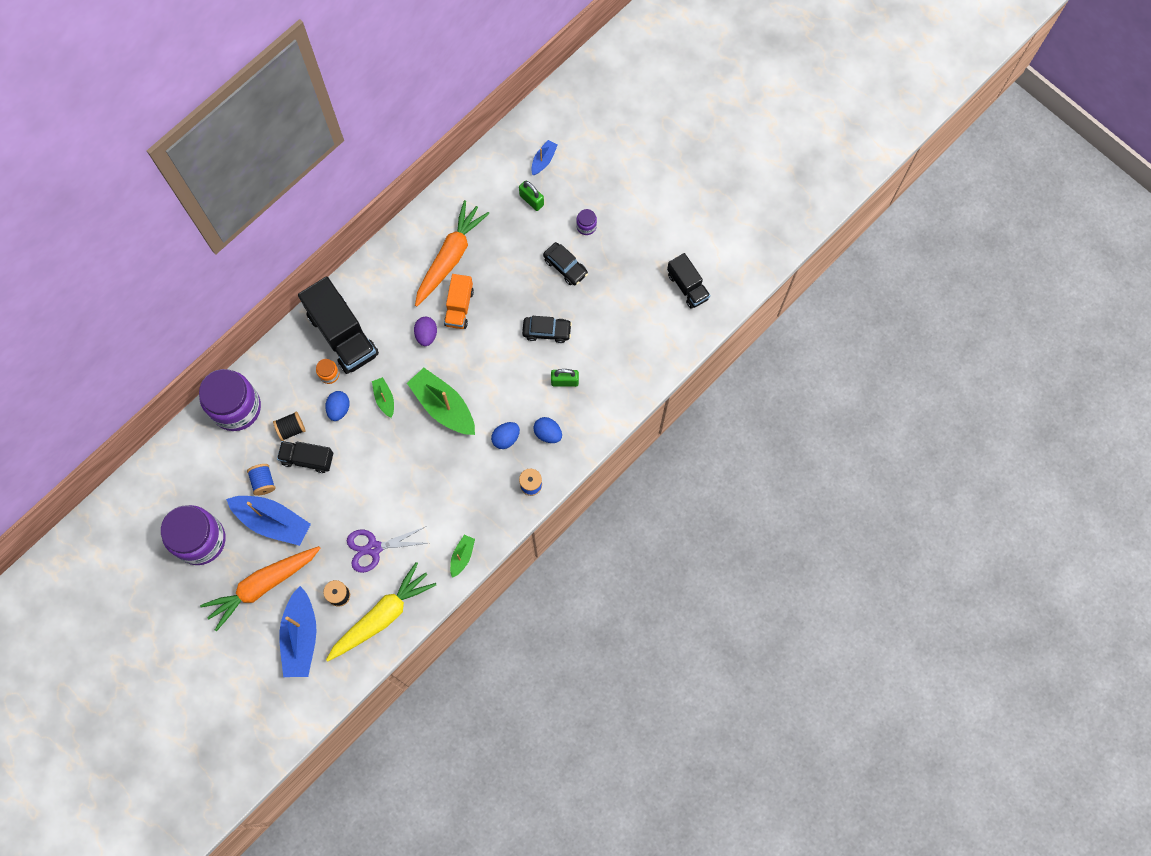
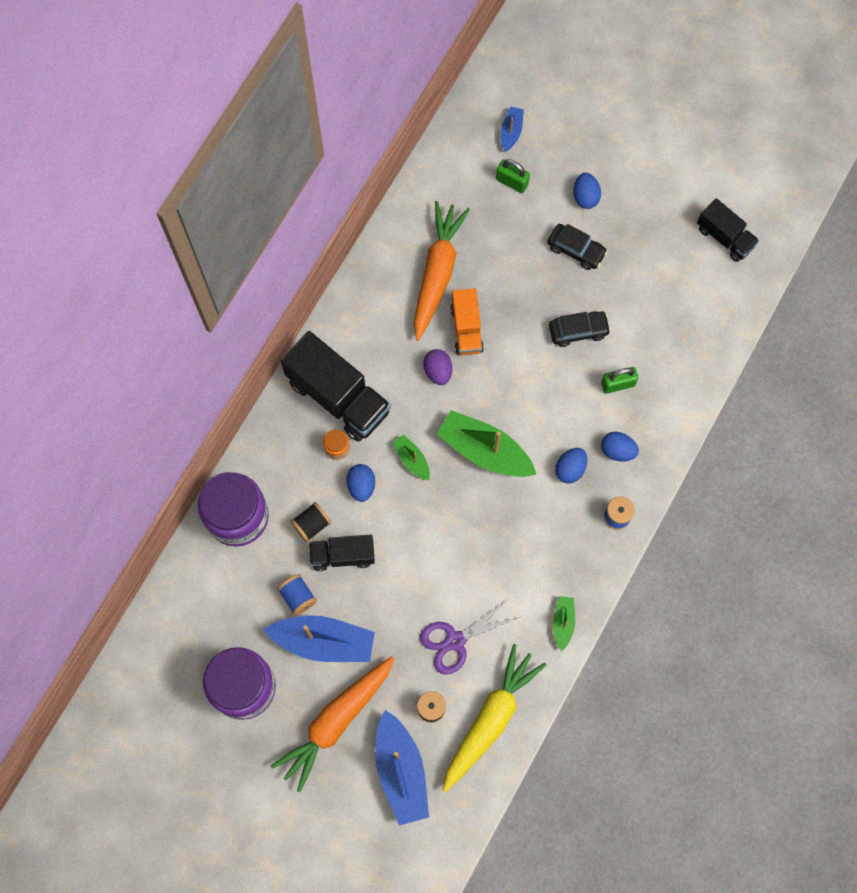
camera: 15 degrees left, 0 degrees up
(586, 226) = (585, 196): purple jar -> blue egg

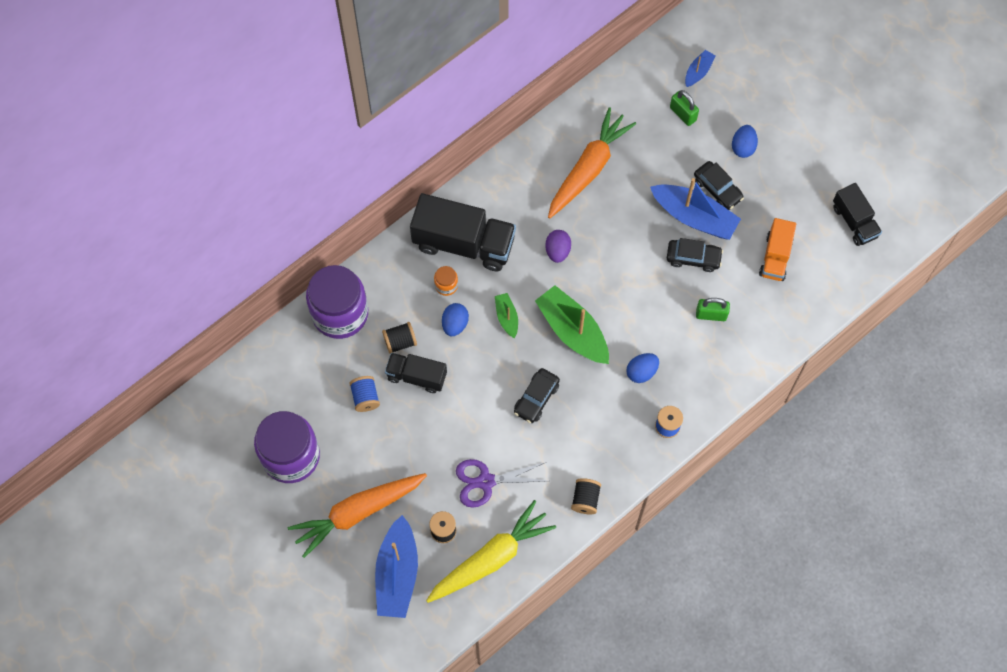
camera: 20 degrees right, 5 degrees down
(324, 641) = (373, 442): blue boat -> blue boat (694, 217)
(338, 396) = (463, 243): black truck -> black truck turned 45 degrees counterclockwise
(466, 328) = (596, 223): orange truck -> orange truck (775, 257)
(474, 535) = (536, 398): none -> black car
(563, 623) = (585, 499): green boat -> black spool
(617, 450) = (689, 370): blue egg -> none

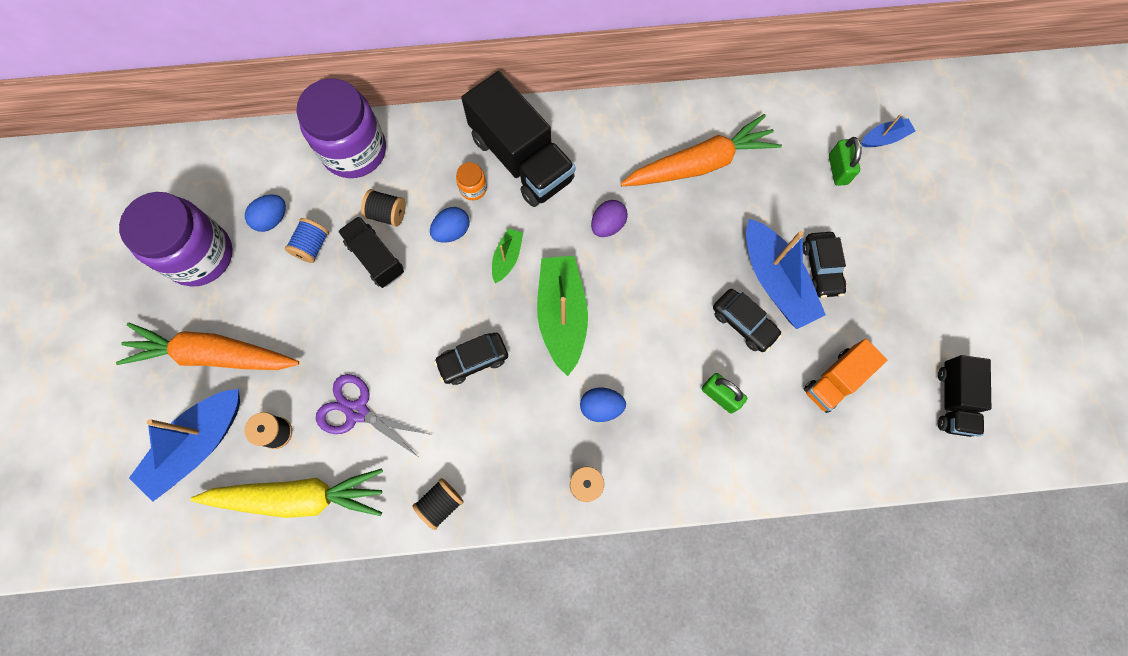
camera: 35 degrees right, 5 degrees up
(743, 147) = (880, 242): blue egg -> blue egg (272, 219)

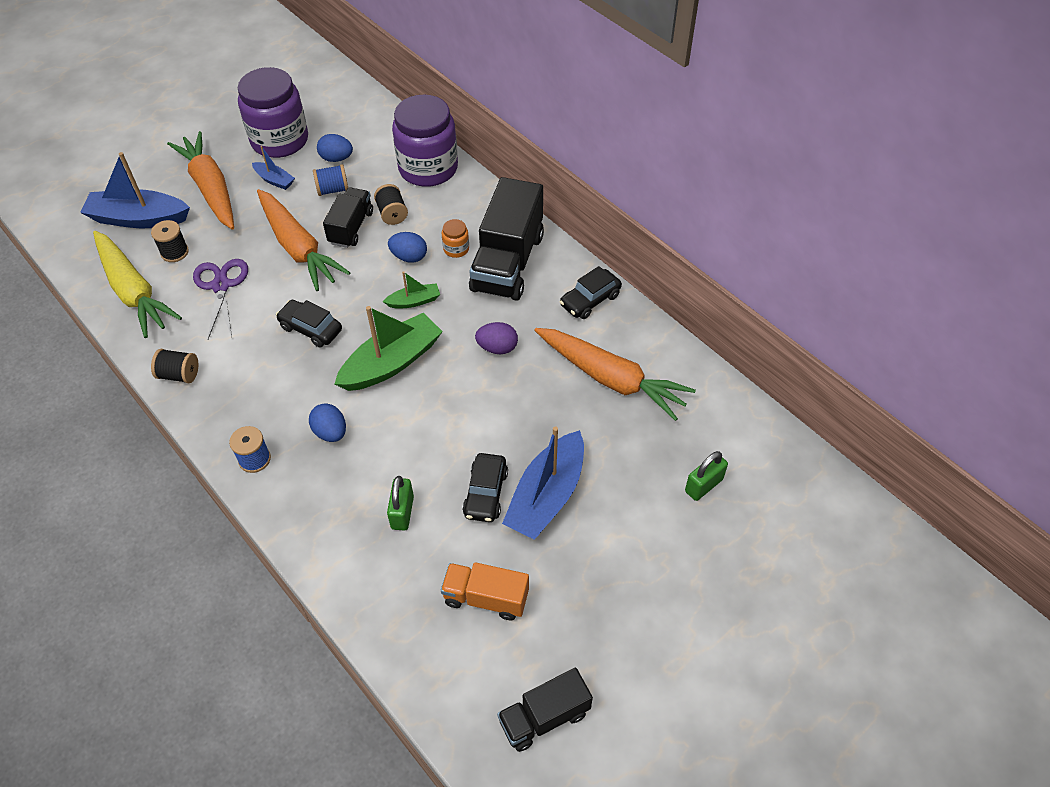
camera: 55 degrees right, 20 degrees down
(364, 317) = (298, 248): none -> orange carrot
(821, 268) = (590, 525): black car -> black car (590, 300)
(884, 138) = (774, 506): blue boat -> blue boat (274, 180)

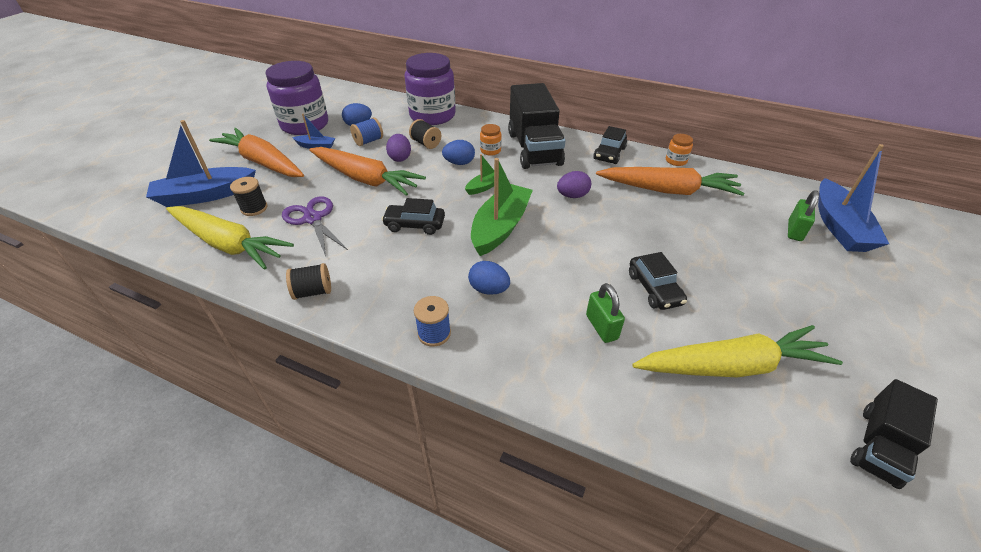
camera: 25 degrees left, 10 degrees down
(351, 227) = (400, 158): black truck -> purple egg
(486, 598) = (731, 366): orange truck -> yellow carrot
(547, 496) = (700, 274): blue boat -> blue boat (839, 226)
(661, 338) = (676, 161): none -> orange jar

